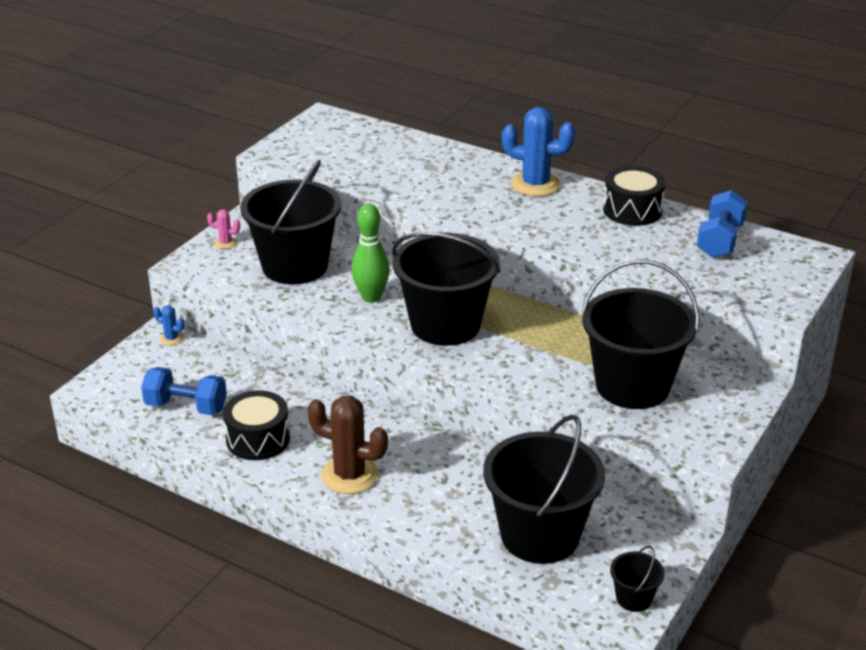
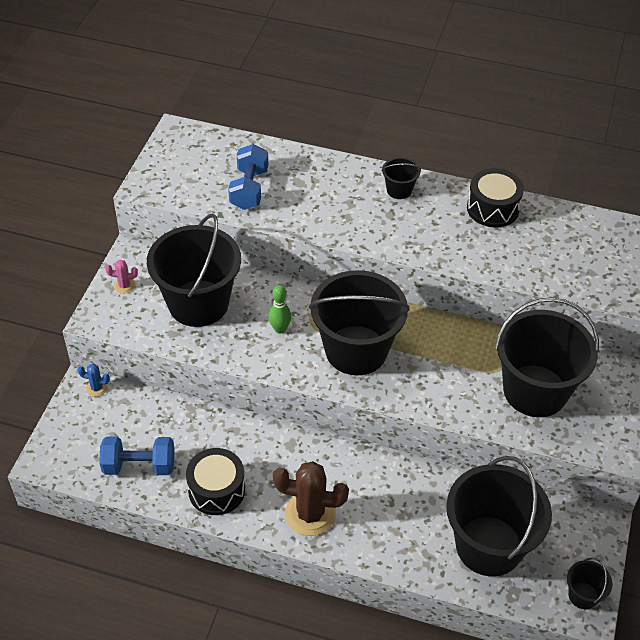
camera: 15 degrees left, 15 degrees up
(371, 297) = (280, 329): green bowling pin -> green bowling pin, size x0.66
(535, 184) = (399, 190): blue cactus -> black bucket
(720, 241) = (577, 233): blue dumbbell -> blue dumbbell (249, 189)

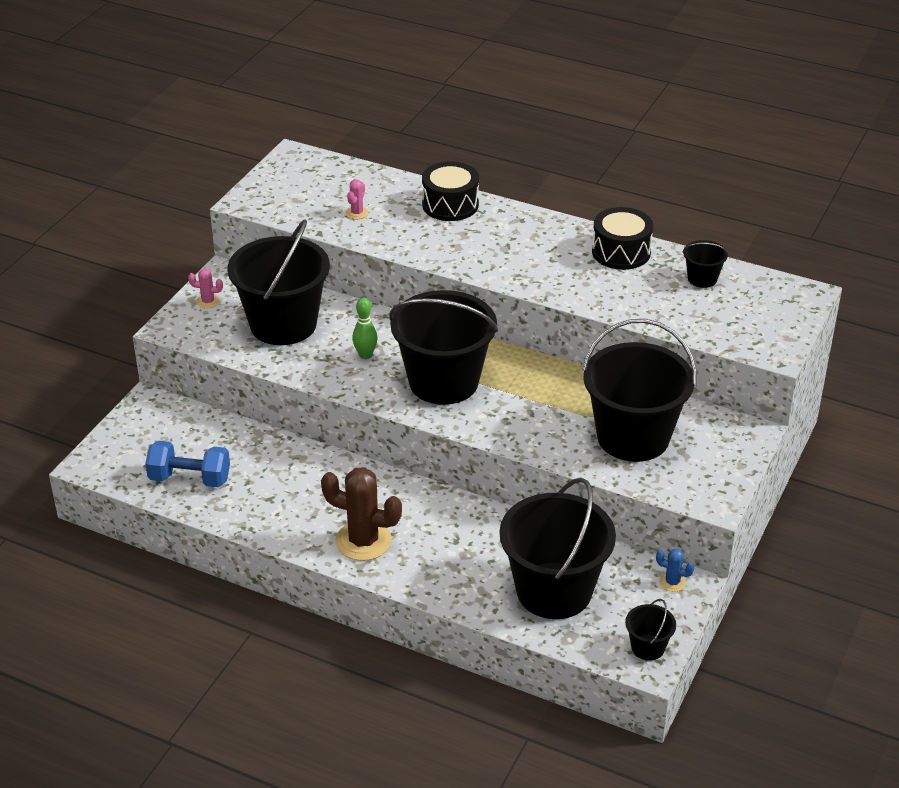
camera: 10 degrees right, 10 degrees down
(97, 388) = (162, 405): blue cactus -> blue cactus (672, 582)
(216, 490) = (267, 509): black drum -> black drum (450, 205)
(249, 189) = (357, 213): blue dumbbell -> pink cactus
(399, 190) = (521, 227): black bucket -> black bucket (702, 279)

